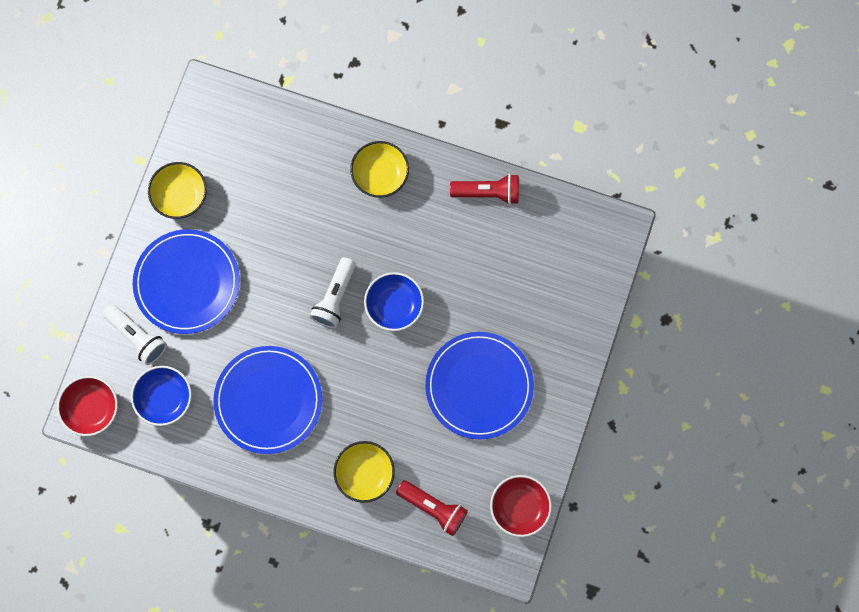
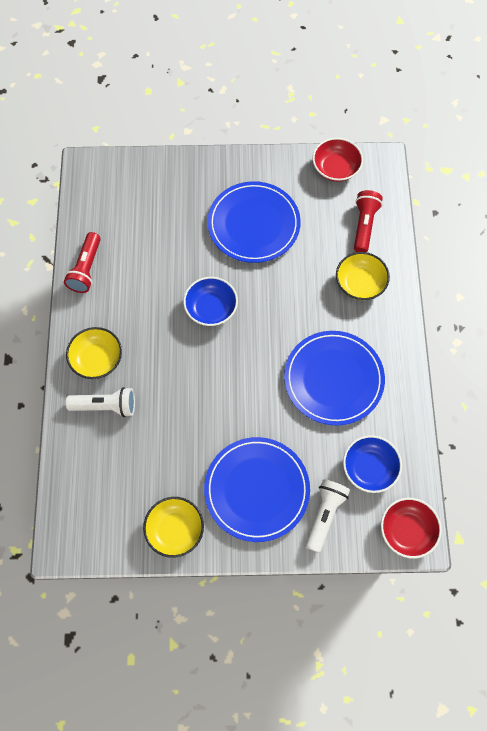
camera: 110 degrees left, 10 degrees down
(335, 297) = (222, 357): white flashlight -> white flashlight (105, 406)
(488, 192) = (86, 269): red flashlight -> red flashlight turned 150 degrees counterclockwise

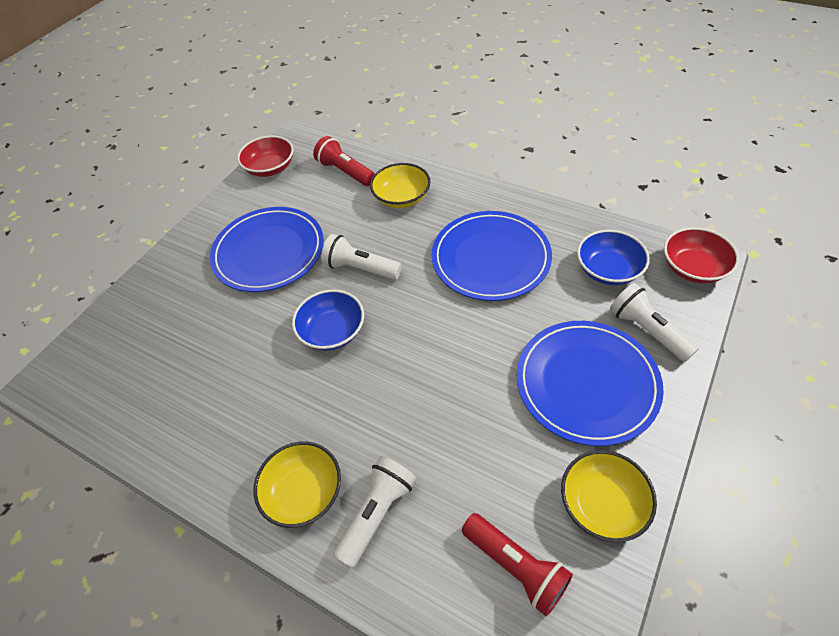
camera: 55 degrees left, 15 degrees down
(86, 269) = (172, 446): red flashlight -> red flashlight (516, 566)
(273, 294) = (360, 268): none -> white flashlight

